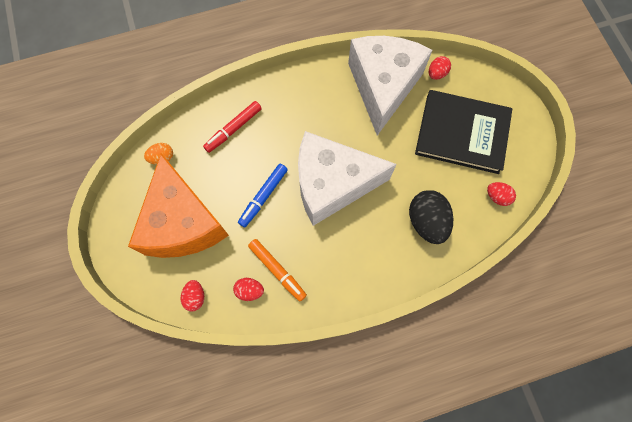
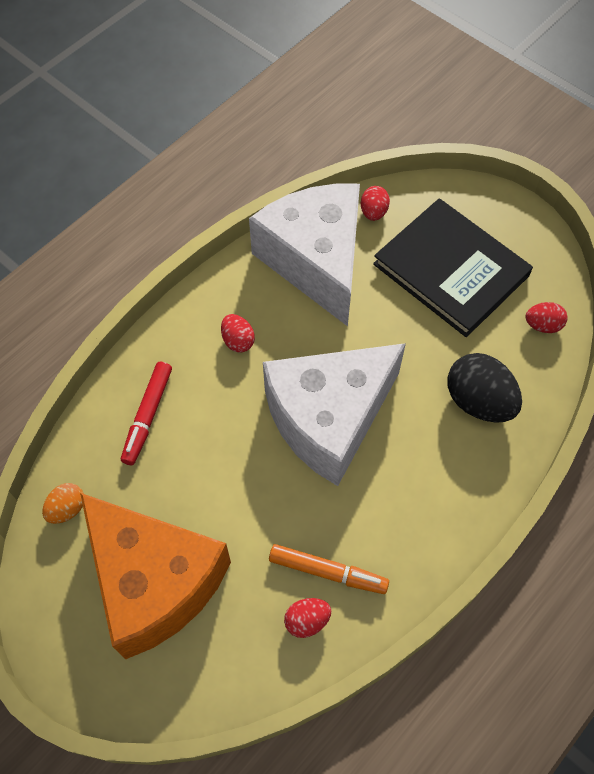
camera: 30 degrees left, 10 degrees down
(195, 297) = (236, 674): red egg -> red egg (238, 341)
(263, 196) = (247, 484): blue marker -> none
(462, 133) = (451, 270): black book -> black book turned 60 degrees clockwise

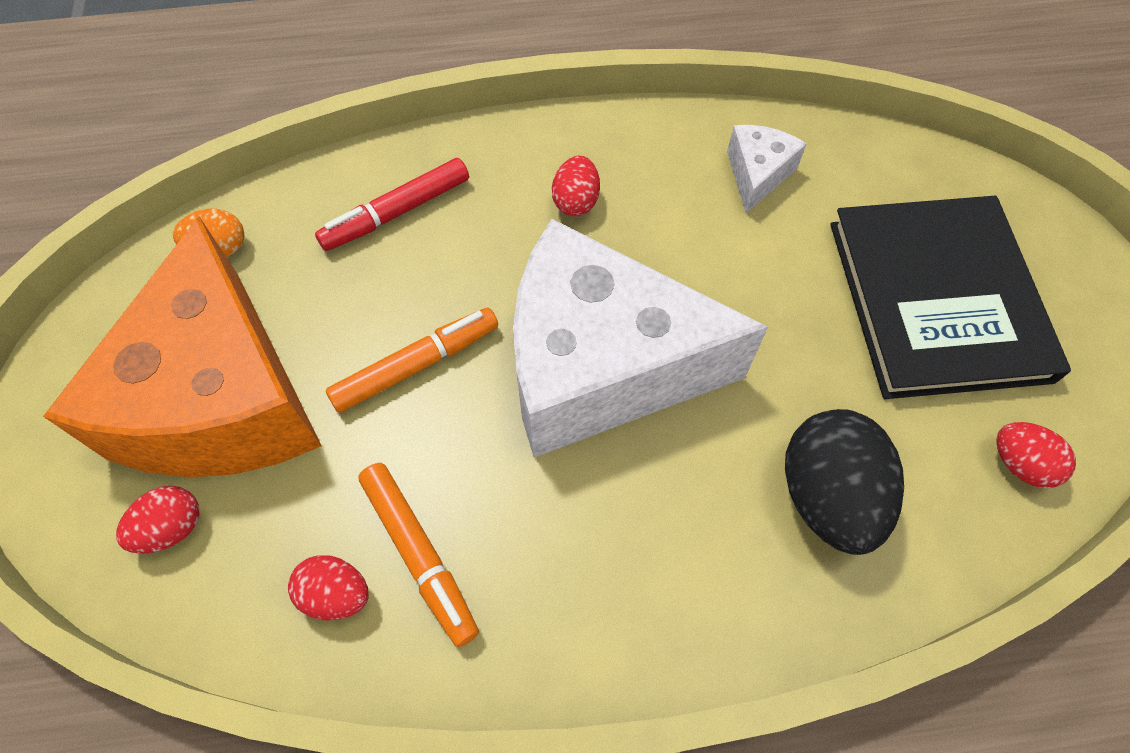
camera: 40 degrees right, 0 degrees up
(238, 487) = (416, 365): none -> orange marker
(316, 261) = (757, 174): white cheese -> white cheese, size x0.41
(373, 212) = (887, 165): red egg -> red egg (172, 528)

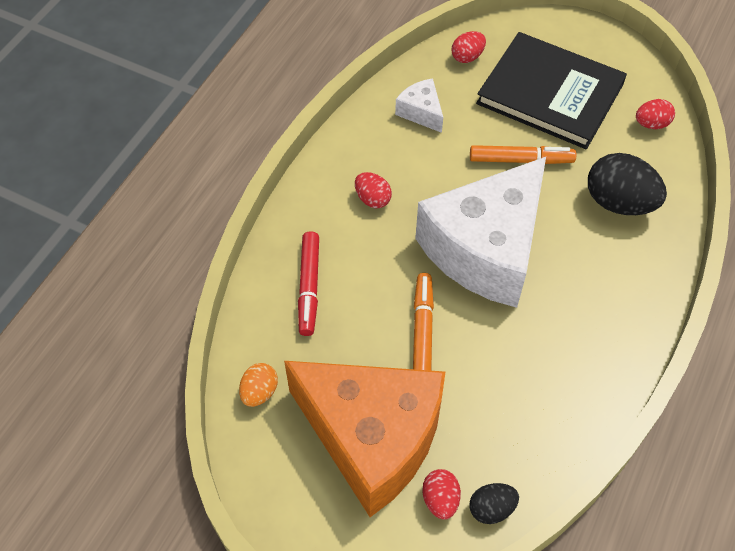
camera: 55 degrees left, 5 degrees down
(190, 601) = (491, 508): none -> black egg
(336, 594) = (533, 436): red egg -> red egg (467, 57)
(419, 554) = (536, 386): orange marker -> orange marker (520, 160)

